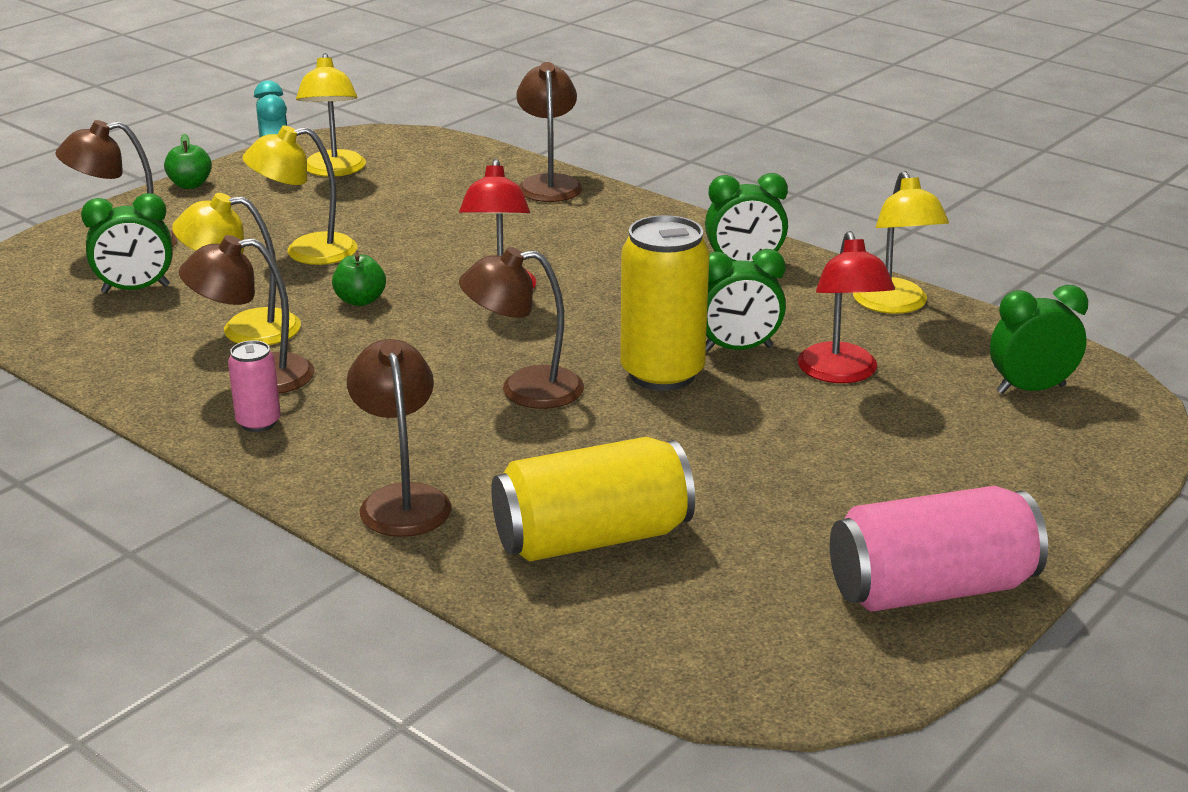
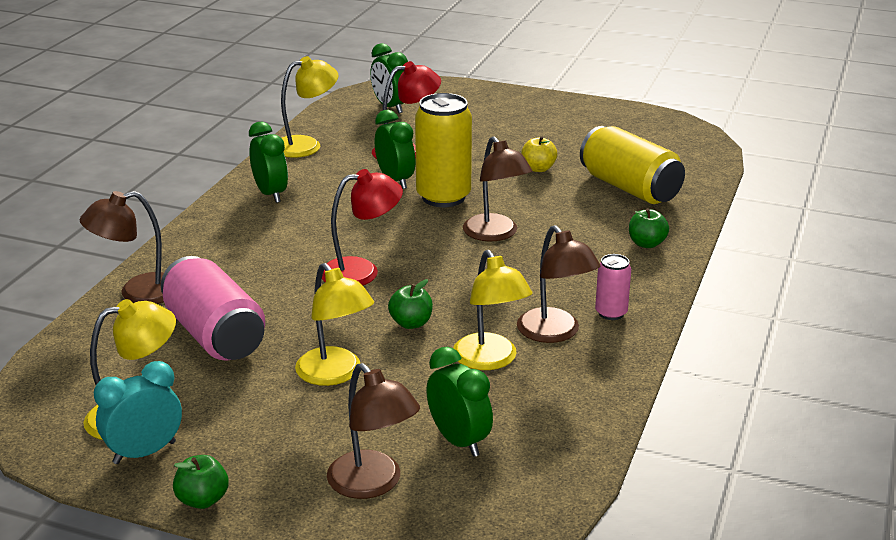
camera: 110 degrees left, 0 degrees up
(402, 500) = (646, 244): brown lamp -> green apple
(716, 470) = (538, 168): none -> yellow apple
(931, 589) = (593, 115): pink can -> pink can (215, 335)

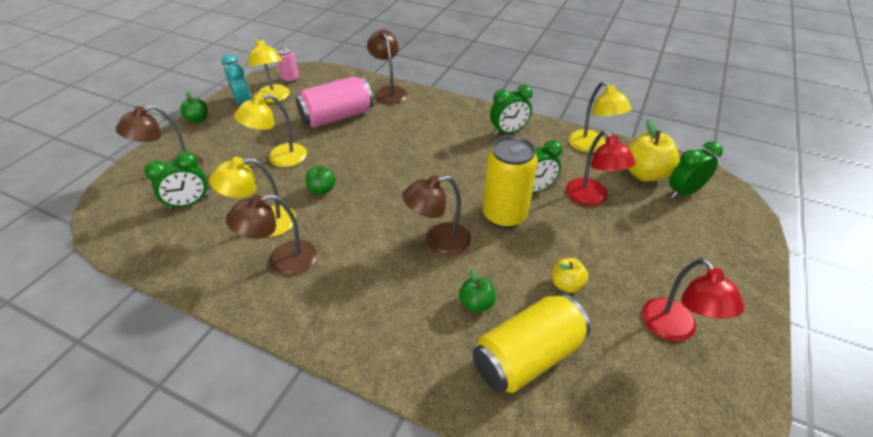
camera: 95 degrees right, 15 degrees up
(360, 122) = (644, 174): none -> yellow apple
(361, 271) = (394, 170): red lamp -> red lamp (674, 329)
(611, 313) = (297, 299): pink can -> pink can (290, 79)
(646, 244) = (406, 348): green apple -> green apple (476, 303)

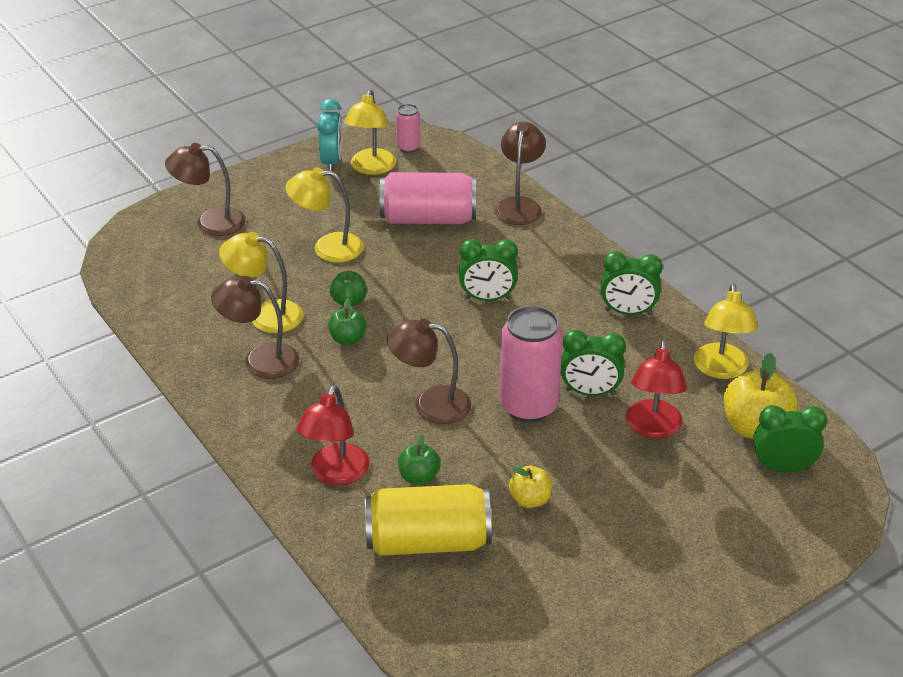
camera: 30 degrees right, 5 degrees down
(189, 203) = (205, 266): green clock -> green clock (487, 298)
(198, 119) = (268, 168): green apple -> green apple (347, 339)
(504, 215) = (528, 406): yellow can -> pink can
(674, 329) = (604, 587): red lamp -> red lamp (335, 474)

